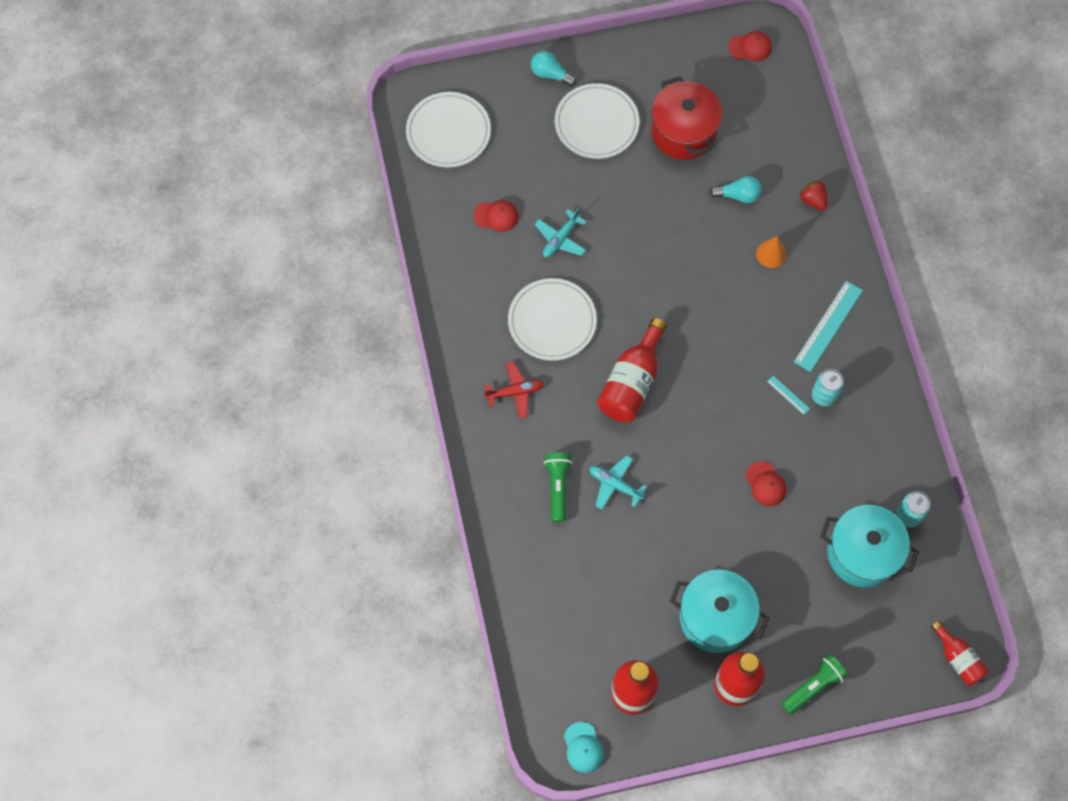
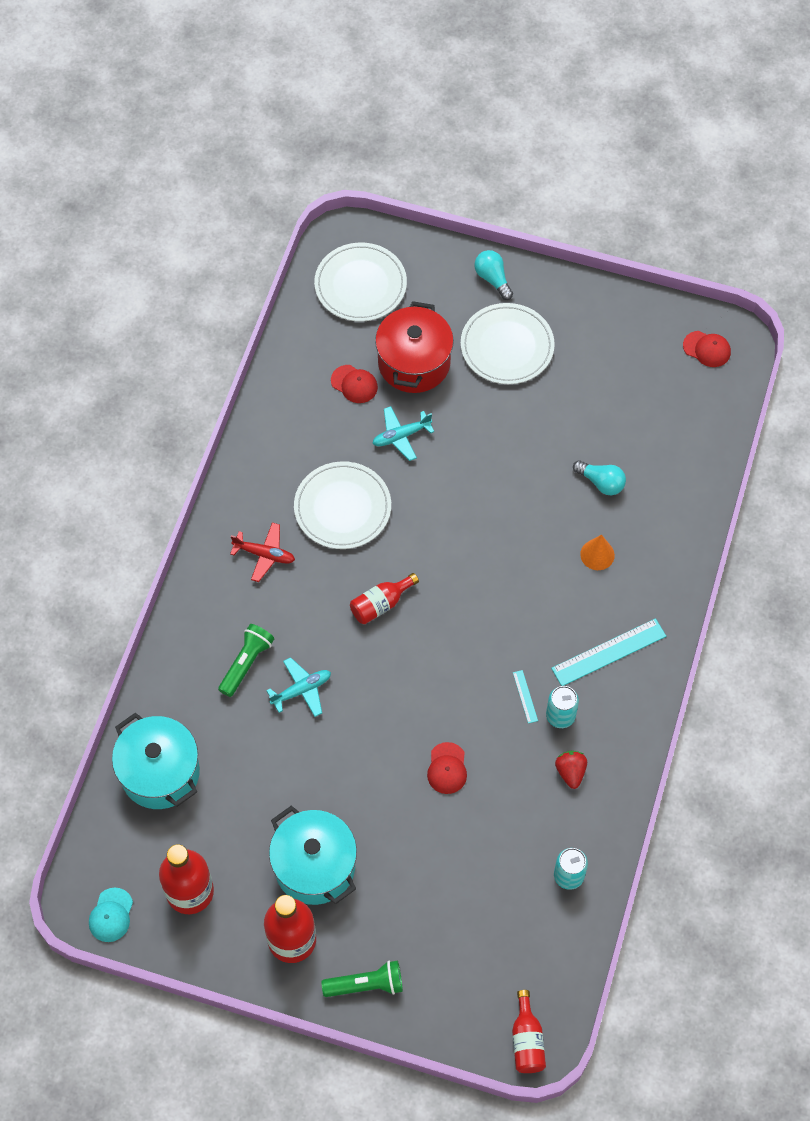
camera: 30 degrees right, 5 degrees down
(615, 484) = (301, 690): turquoise plane -> turquoise plane turned 90 degrees clockwise
(632, 382) = (381, 604): red bottle -> red bottle, size x0.60
(683, 132) = (586, 396): red pot -> red pot (414, 363)
(813, 200) = (673, 525): red strawberry -> red strawberry (570, 772)
(862, 553) = (498, 886): turquoise pot -> turquoise pot (160, 772)

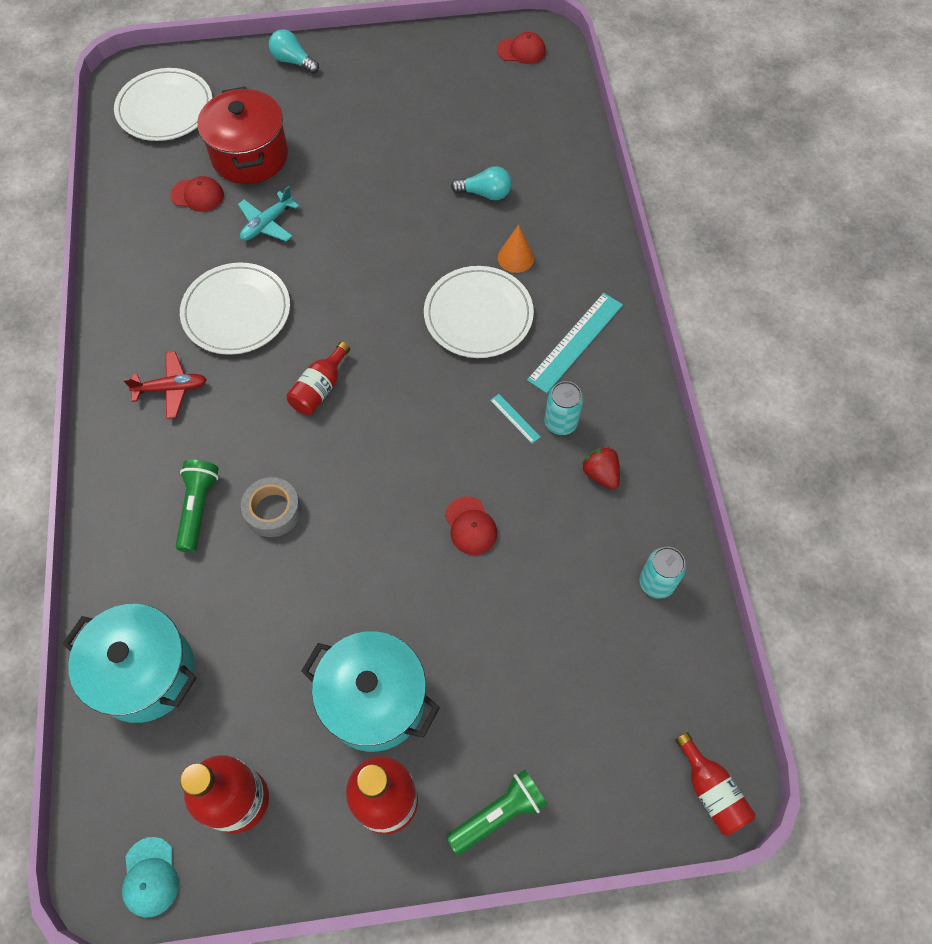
camera: 25 degrees left, 0 degrees up
(301, 690) = (273, 511): turquoise plane -> grey tape
(507, 346) = (334, 111): white plate -> white plate (478, 315)

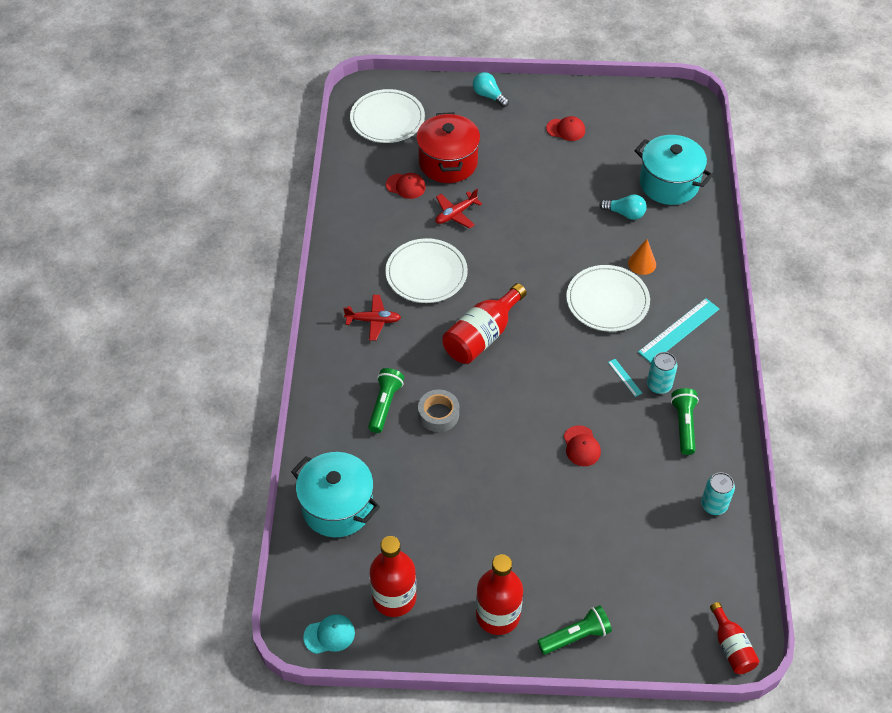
camera: 10 degrees right, 10 degrees down
(150, 877) = (329, 635): turquoise cap -> turquoise cap turned 105 degrees counterclockwise
(267, 224) = (456, 214): turquoise plane -> red plane
(320, 388) = (482, 336): red bottle -> red bottle, size x1.67
(374, 700) = (497, 550): turquoise pot -> turquoise pot (669, 184)
(521, 51) = (668, 109): red cap -> red cap (566, 129)
(600, 474) = (683, 425): red strawberry -> green flashlight

